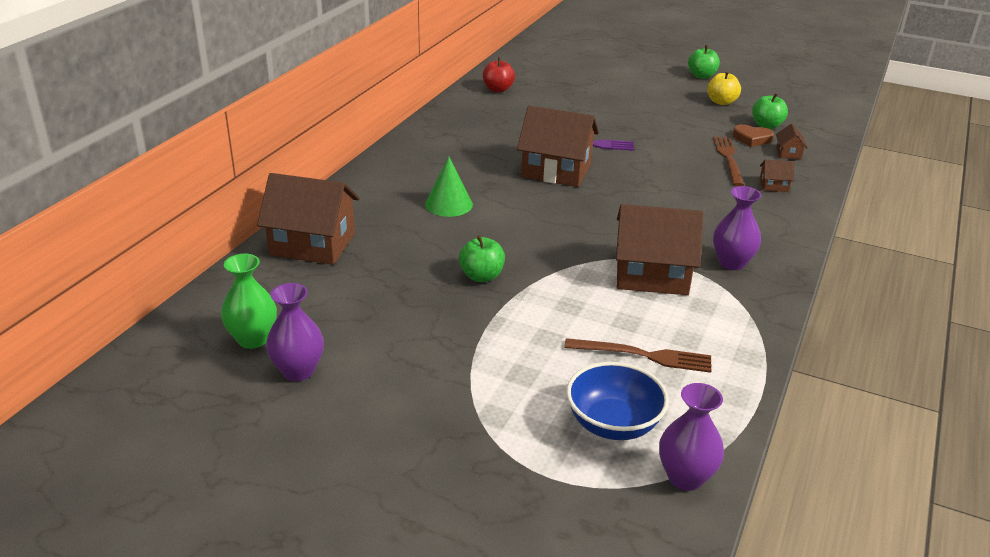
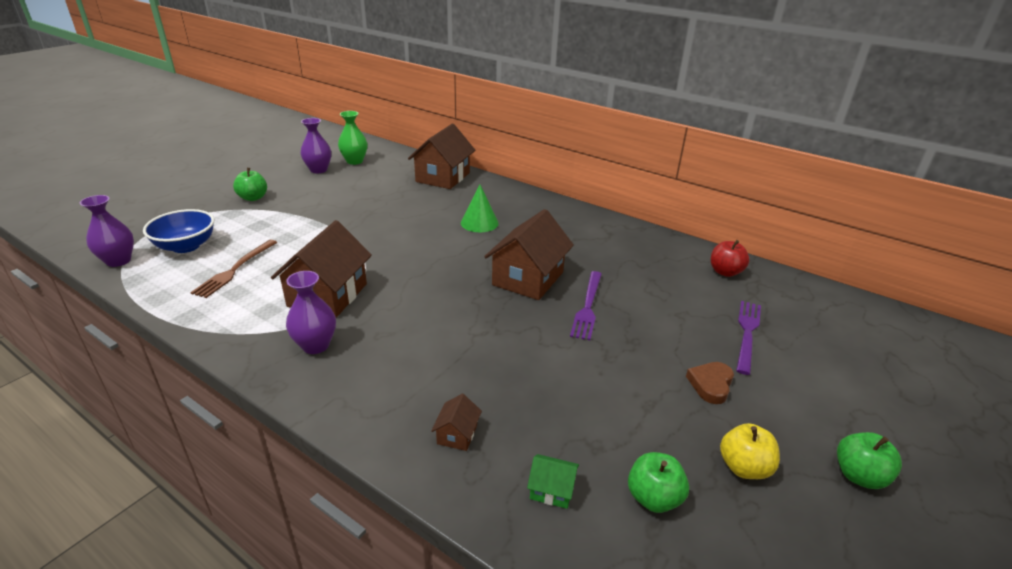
camera: 100 degrees right, 0 degrees up
(481, 276) = (373, 224): green apple -> green apple (253, 198)
(585, 89) = (747, 333): none -> purple fork
(728, 159) = (539, 413): brown fork -> none
(752, 139) = (603, 460): brown heart -> brown heart (710, 384)
(788, 153) = (552, 490): brown house -> green house

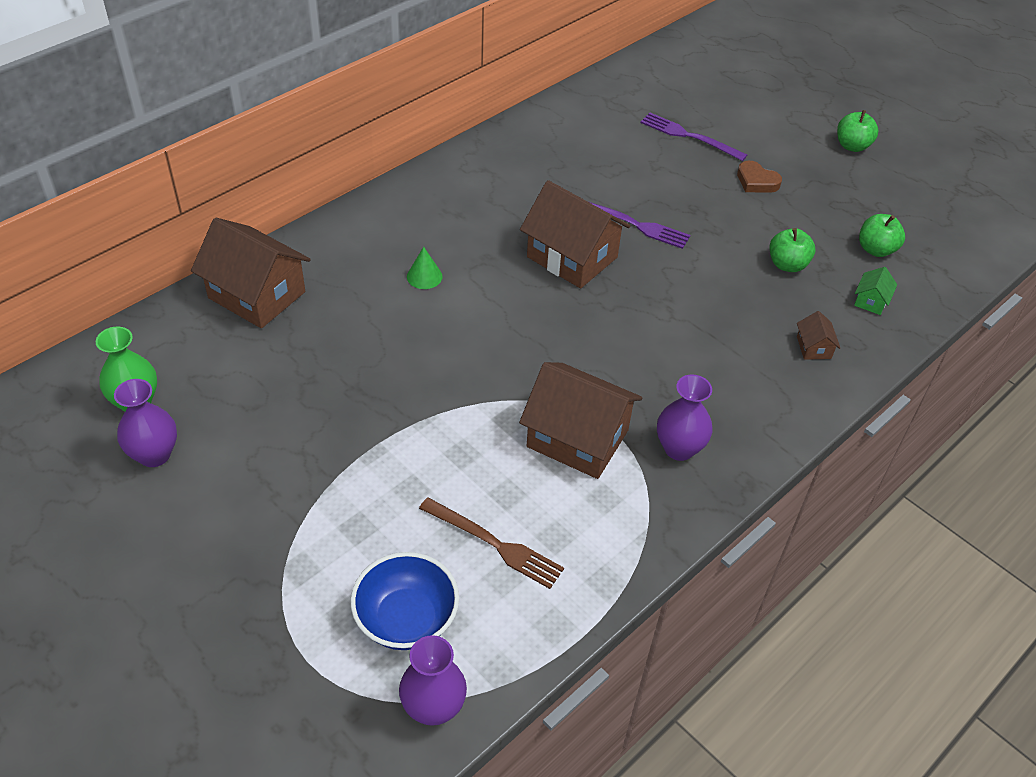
camera: 80 degrees left, 15 degrees up
(253, 198) = (246, 545): green apple -> green apple (787, 265)
(457, 434) = (813, 347): brown house -> brown house turned 60 degrees clockwise
(479, 223) = (424, 276): green cone -> green cone, size x0.67
(725, 272) = (586, 113): red apple -> none
(744, 467) = (846, 196): yellow apple -> none

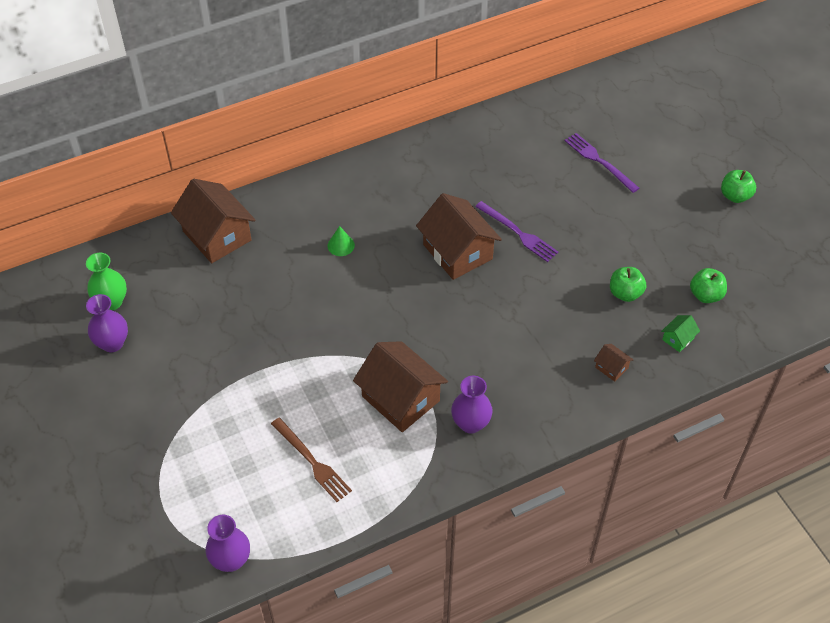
camera: 20 degrees right, 5 degrees up
(406, 619) = (235, 498): blue bowl -> none
(756, 181) = (636, 214): brown heart -> none
(813, 347) = (611, 367): brown house -> brown house turned 60 degrees counterclockwise

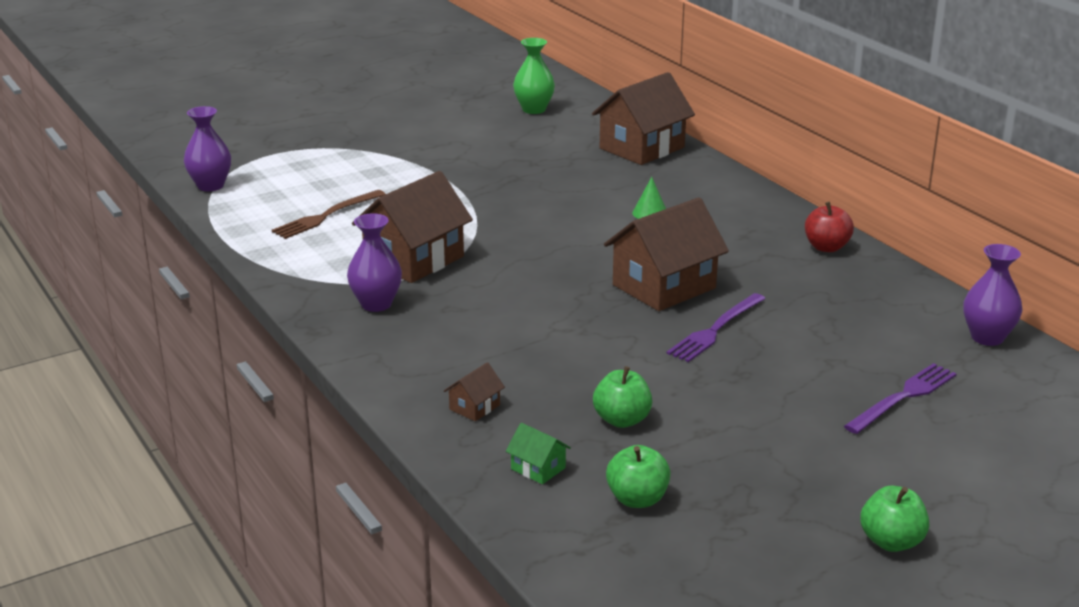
camera: 85 degrees right, 25 degrees down
(112, 343) = (480, 114): purple vase -> purple vase (987, 337)
(409, 157) = (826, 247): none -> red apple

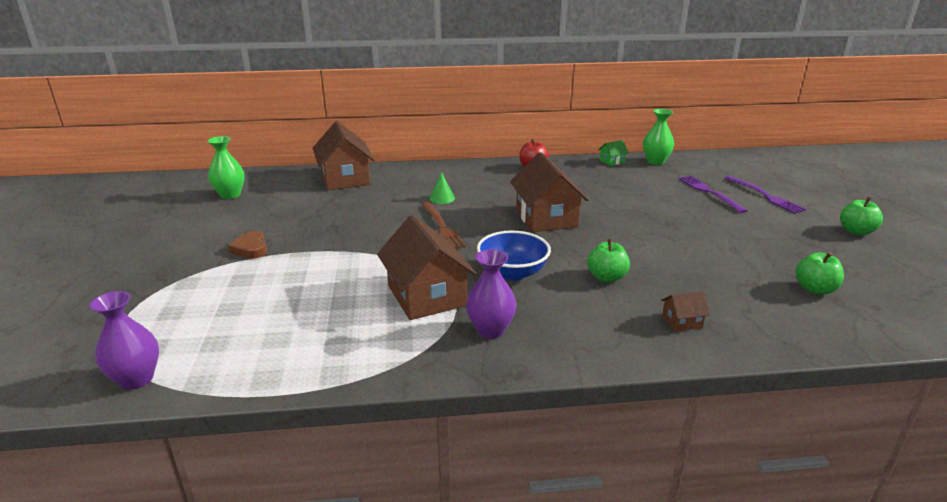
camera: 65 degrees left, 0 degrees up
(326, 216) = (298, 321): brown fork -> brown fork (441, 227)
(432, 157) = (250, 248): none -> brown heart
(474, 407) = (682, 321): brown house -> brown house turned 75 degrees counterclockwise
(500, 293) = (512, 273): none -> blue bowl
(538, 468) = (774, 315): green house -> green house (612, 161)
(622, 420) = (714, 271): green apple -> green apple (606, 277)
(715, 329) = (611, 217): purple fork -> purple fork (764, 195)
(987, 337) = (655, 161): purple vase -> green vase

